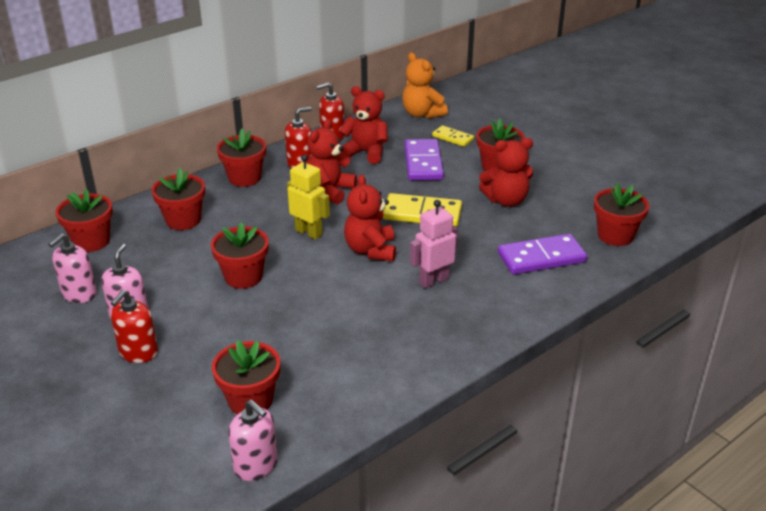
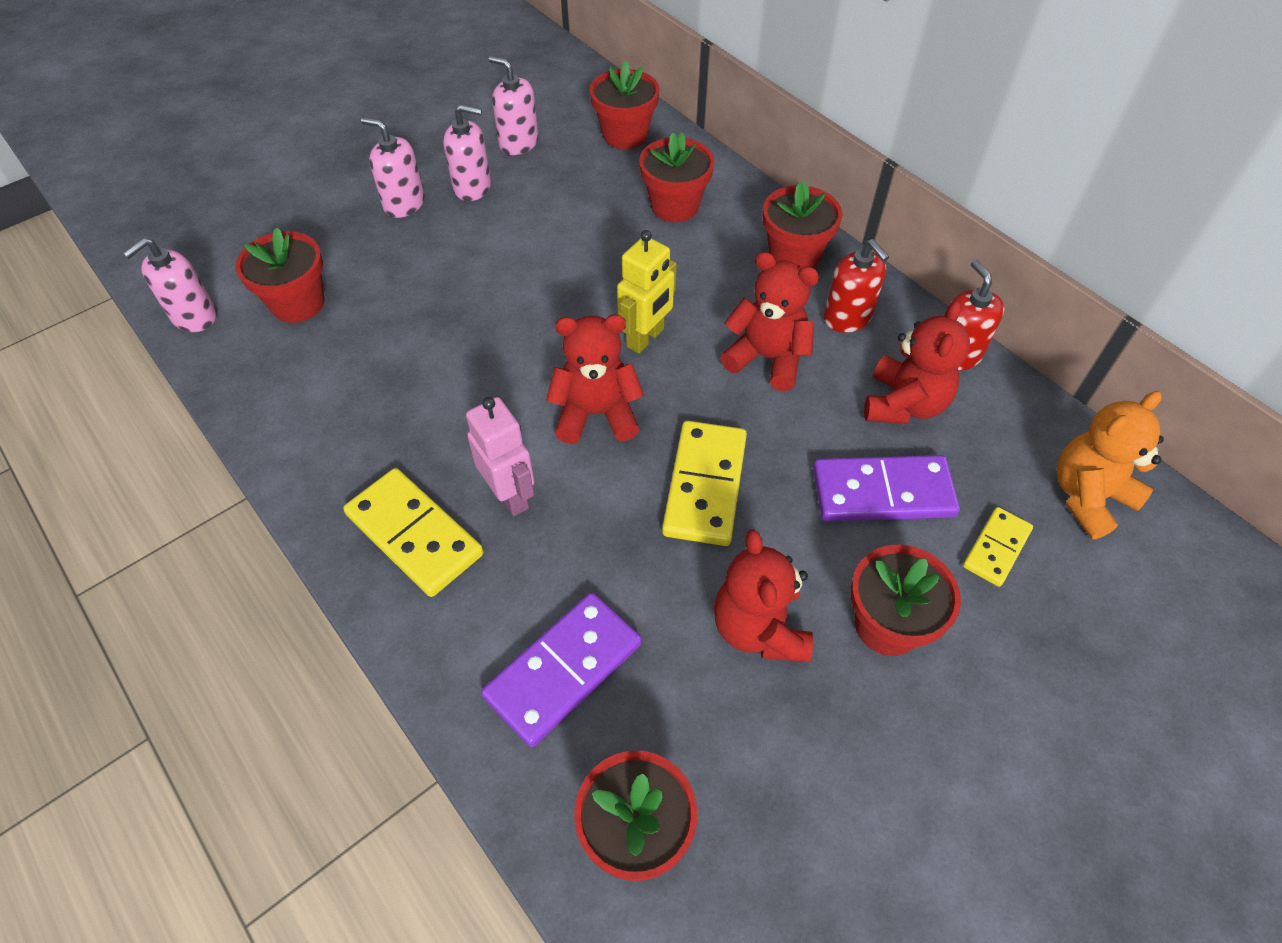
camera: 90 degrees right, 20 degrees up
(138, 352) = (404, 204): red soap dispenser -> pink soap dispenser
(243, 277) = (539, 277): red flower pot -> none
(465, 316) = (415, 534): none -> yellow domino
(541, 258) = (563, 670): purple domino -> purple domino turned 60 degrees clockwise

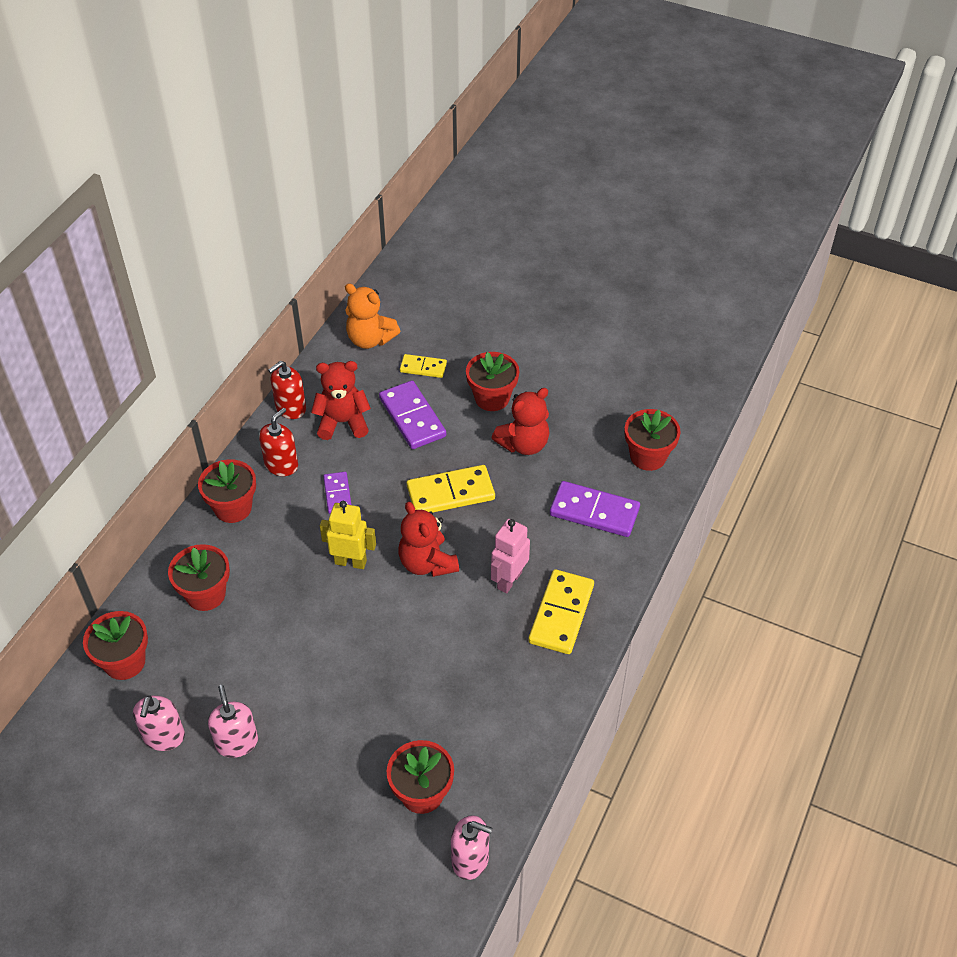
camera: 115 degrees left, 5 degrees down
(404, 204) = (278, 783): pink soap dispenser -> none
(767, 358) = (337, 494): red teddy bear -> purple domino

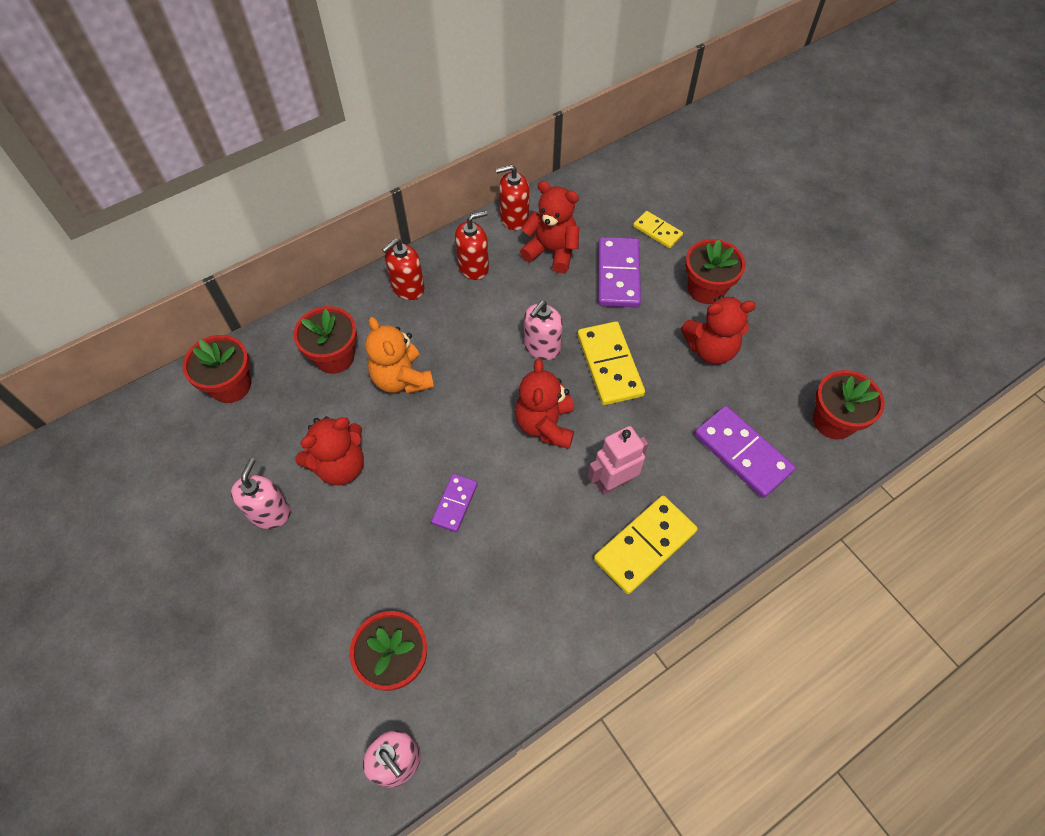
camera: 30 degrees right, 10 degrees up
(164, 736) = (215, 473): pink soap dispenser -> pink soap dispenser (542, 347)
(233, 508) = (407, 287): red flower pot -> red soap dispenser
(273, 677) = (340, 466): none -> red teddy bear
(337, 494) = (505, 317): purple domino -> purple domino (454, 503)
(350, 562) = (476, 388): yellow robot -> none
(370, 339) = (624, 184): orange teddy bear -> orange teddy bear (402, 379)
(450, 493) = (610, 365): yellow domino -> yellow domino turned 60 degrees clockwise

